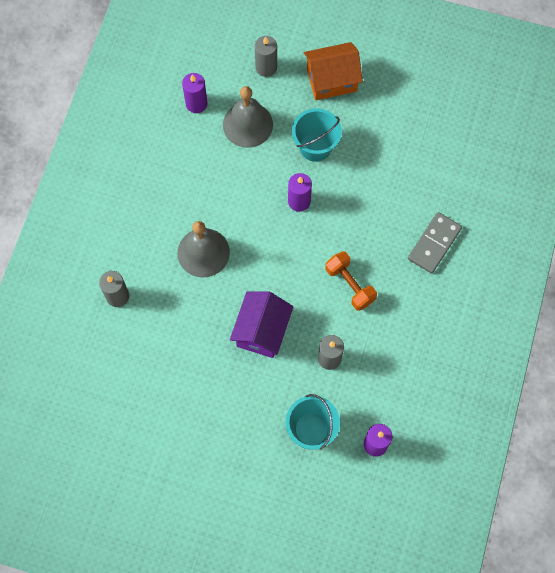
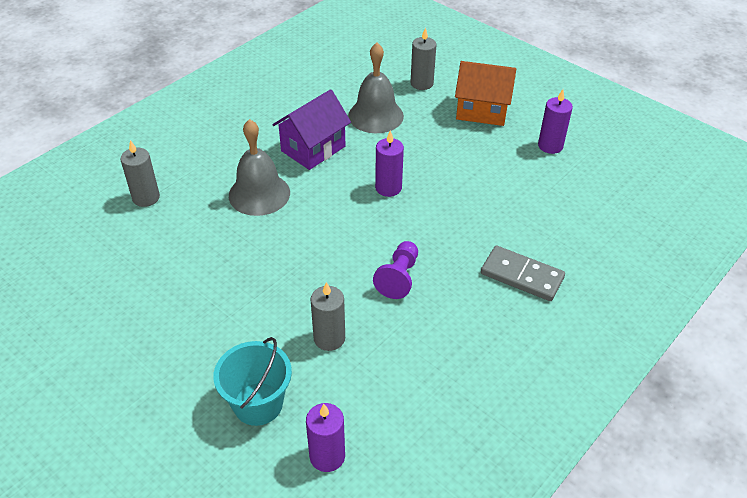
camera: 25 degrees right, 25 degrees down
(196, 104) = (336, 87): purple candle -> purple candle (550, 146)
(262, 331) = (270, 282): purple house -> purple house (313, 149)
(315, 146) = (434, 152): turquoise bucket -> none
(350, 285) = (398, 277): orange dumbbell -> purple pawn
(434, 243) = (522, 275): grey domino -> grey domino turned 60 degrees clockwise

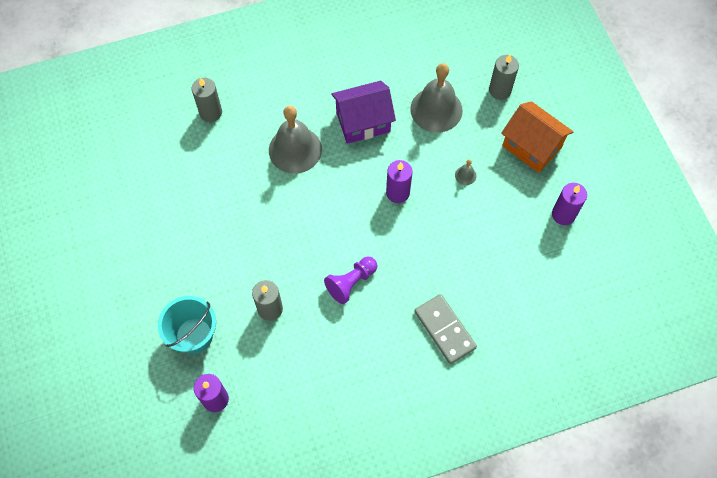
camera: 30 degrees right, 20 degrees up
(441, 151) = (465, 175): none -> grey bell

